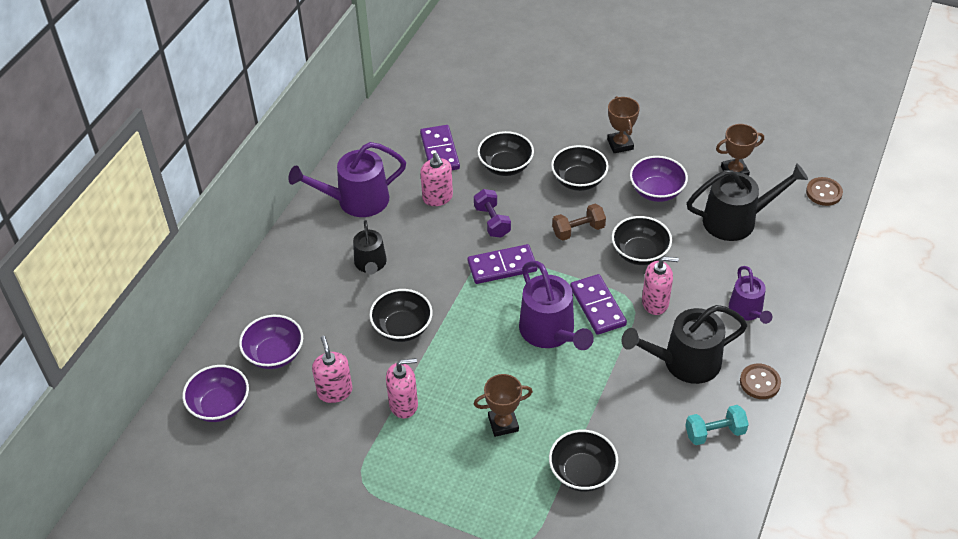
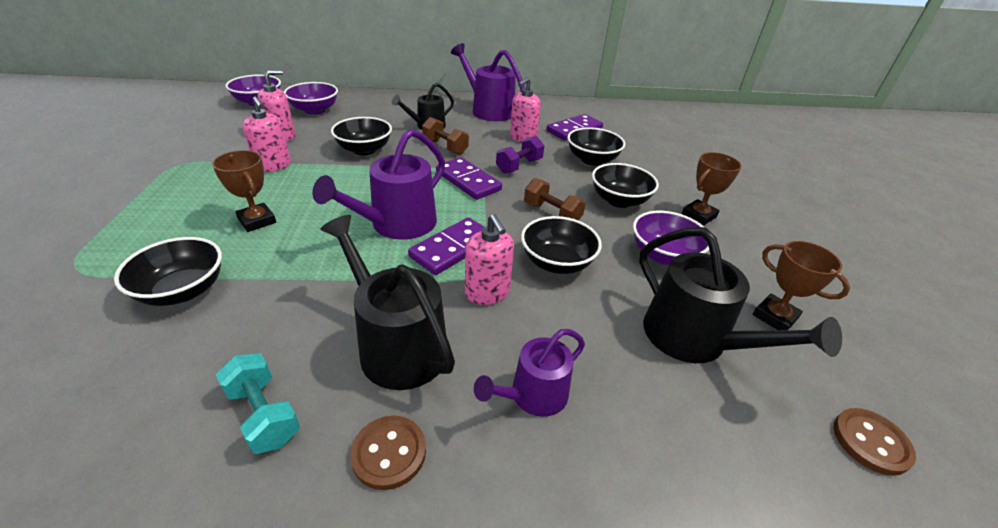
camera: 60 degrees right, 10 degrees down
(428, 263) = (445, 147): none -> brown dumbbell

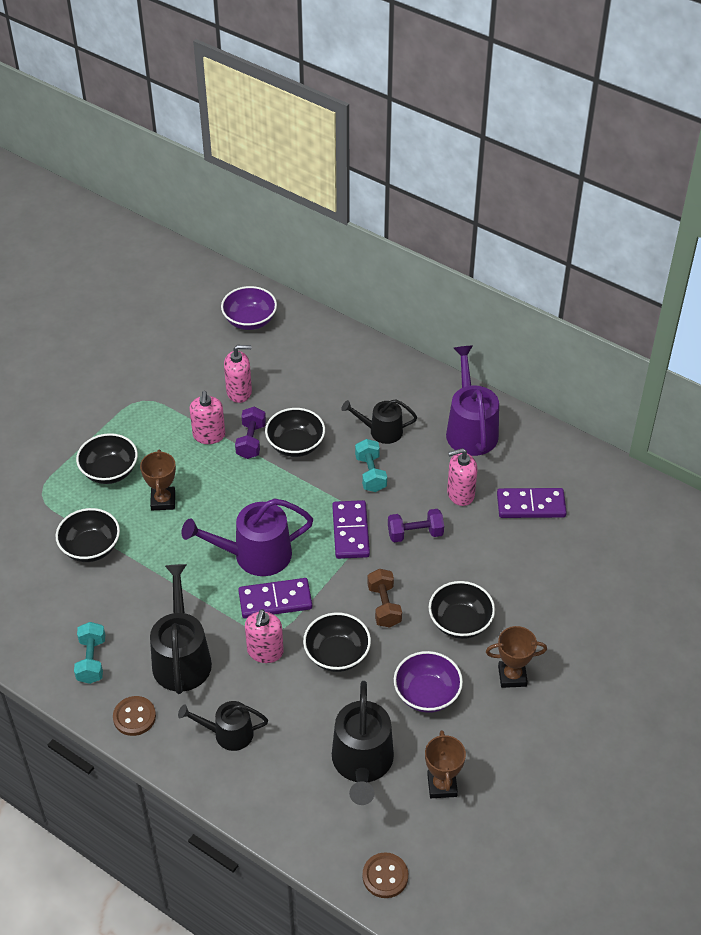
camera: 40 degrees right, 10 degrees up
(315, 110) = (293, 357): purple bowl -> none
(320, 158) = (251, 441): none -> purple dumbbell
(445, 147) = (370, 474): brown dumbbell -> turquoise dumbbell
(533, 395) = (228, 734): purple watering can -> black watering can
(592, 160) = (496, 559): black bowl -> black bowl (109, 471)

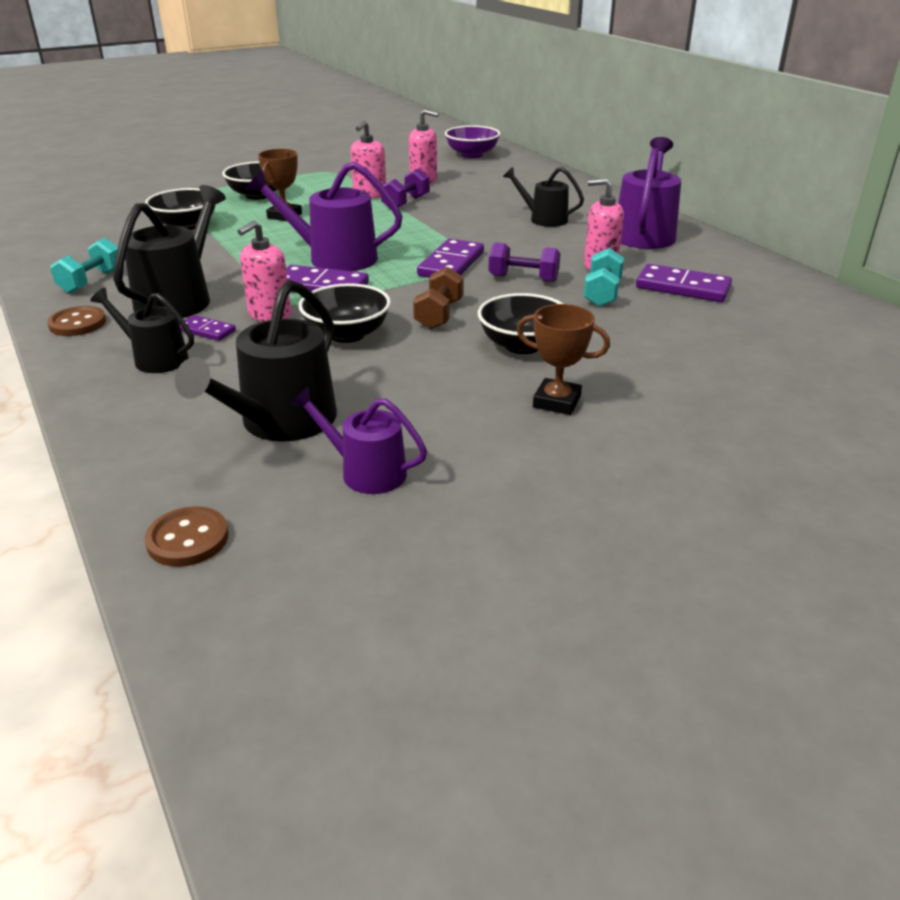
camera: 25 degrees right, 15 degrees down
(236, 688) = (207, 330): none -> purple domino
(295, 445) = (447, 211): black bowl -> none
(370, 474) = (508, 238): turquoise dumbbell -> turquoise dumbbell (602, 293)
(427, 694) = (426, 388): purple bowl -> none
(442, 785) = (366, 472): brown trophy -> purple watering can

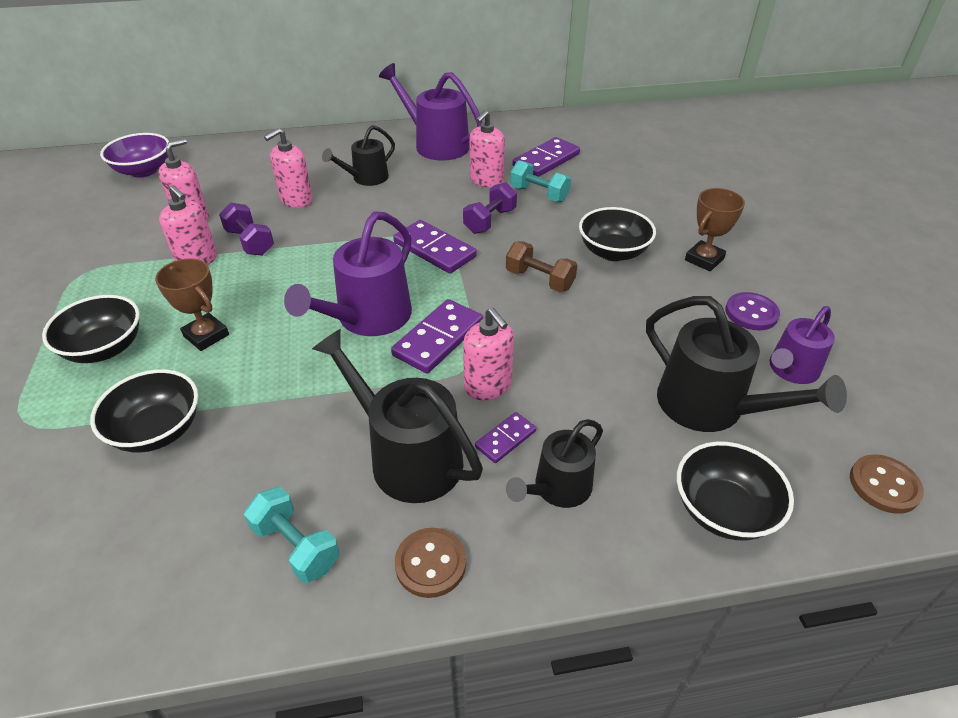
camera: 70 degrees left, 10 degrees up
(347, 334) = (556, 340): black bowl -> black bowl (723, 510)
(464, 440) = (751, 313): none -> purple button
(480, 203) = (296, 200): none -> pink soap dispenser

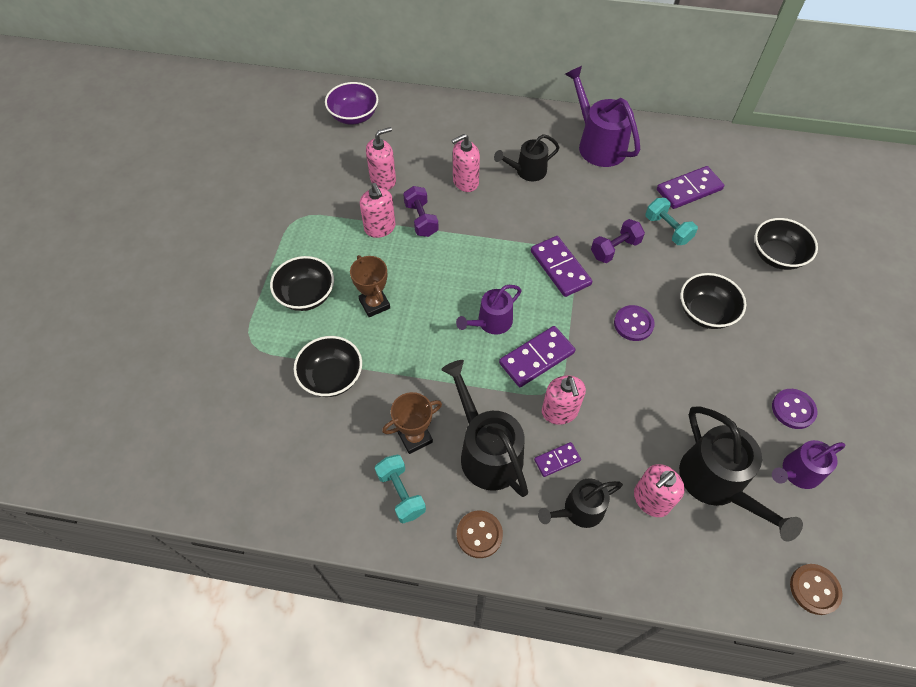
camera: 20 degrees right, 15 degrees up
(368, 318) = (491, 322): purple watering can -> purple watering can, size x0.62
(486, 180) = (627, 201): pink soap dispenser -> pink soap dispenser (651, 500)
(539, 280) = (633, 324): brown dumbbell -> purple button
(704, 259) = (780, 343): brown trophy -> brown trophy (415, 437)
(723, 510) = (686, 566): black bowl -> black bowl (776, 256)

